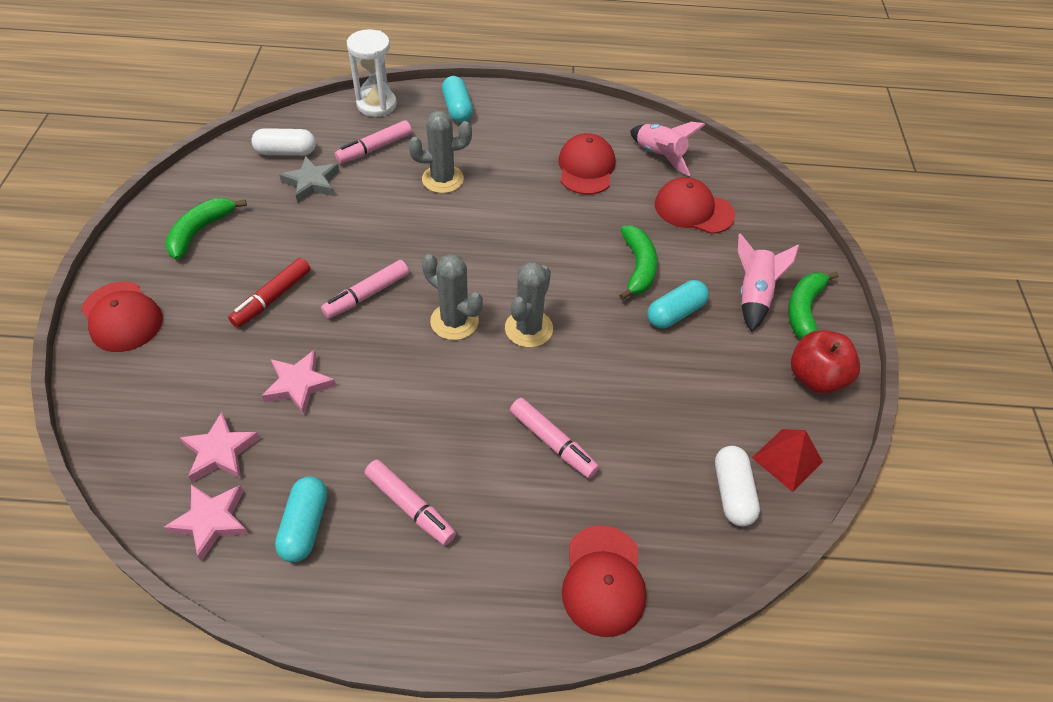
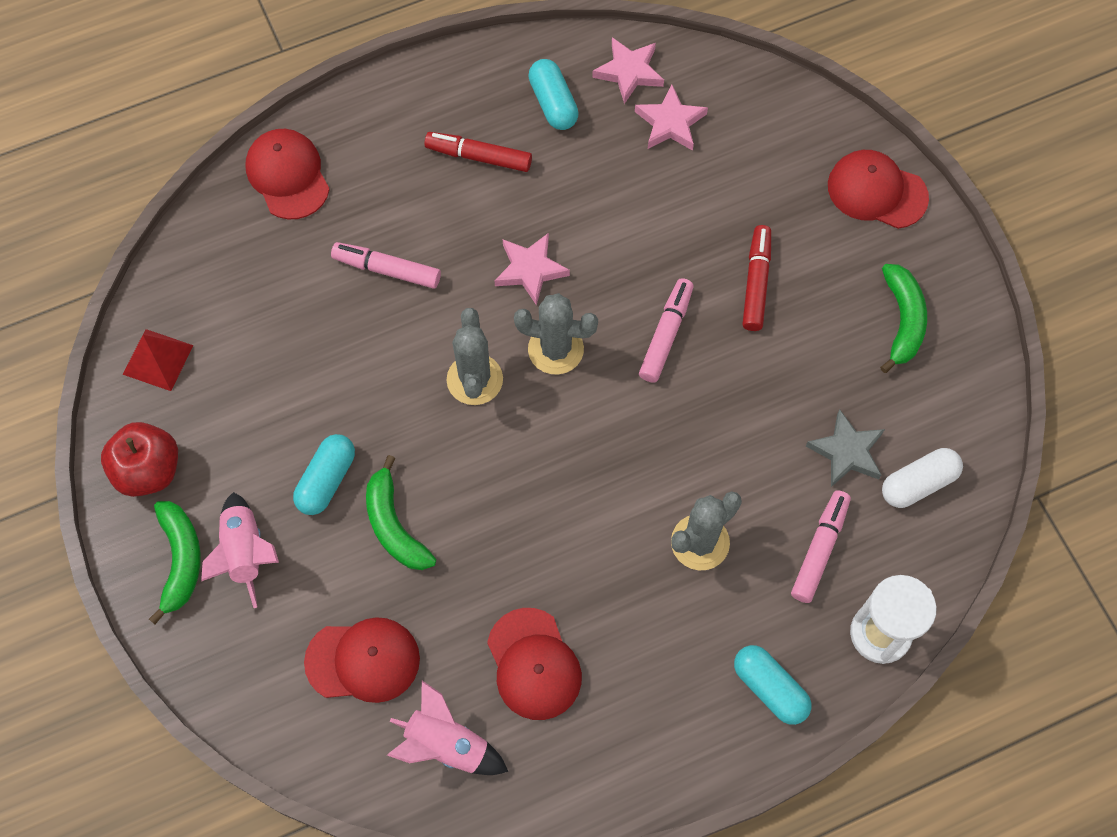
camera: 155 degrees right, 15 degrees up
(299, 385) = (654, 210): pink star -> pink star (530, 270)
(410, 506) = (479, 156): pink marker -> red marker
(732, 493) = (201, 301): white capsule -> none

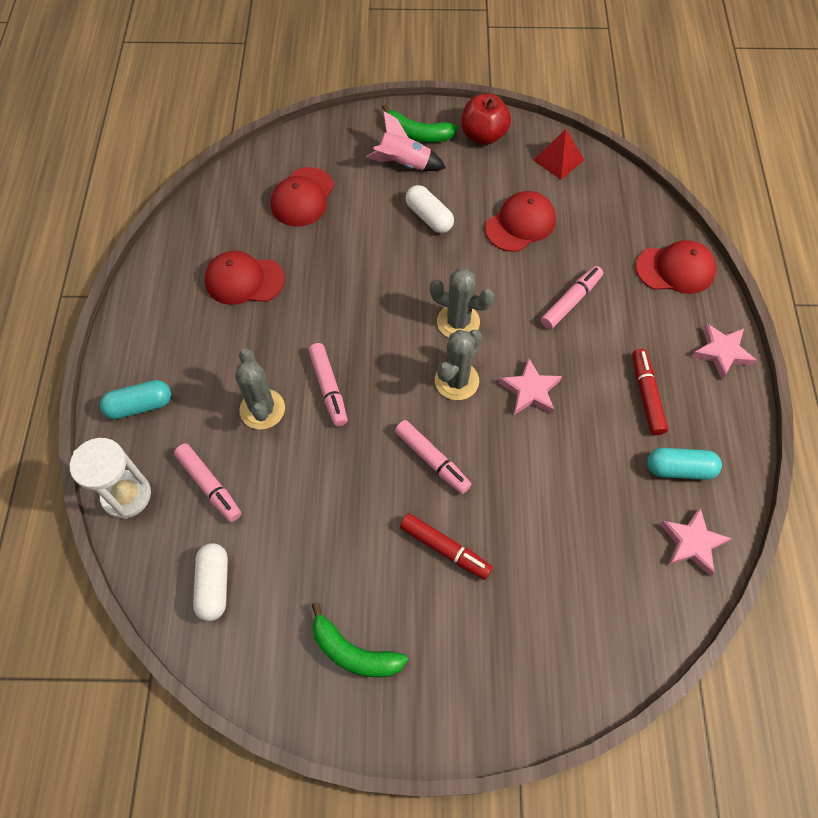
camera: 115 degrees right, 5 degrees down
(326, 480) = (429, 217): turquoise capsule -> white capsule
(394, 525) = (378, 241): green banana -> none
(446, 745) = (226, 219): pink rocket -> none
(479, 156) = (646, 395): red marker -> red marker turned 45 degrees counterclockwise
(635, 482) = (328, 388): none -> pink marker
(670, 123) = (627, 553): pink star -> pink star (721, 352)
(847, 452) = (269, 544): grey star -> none
(877, 191) = (487, 701): red cap -> red cap (520, 224)

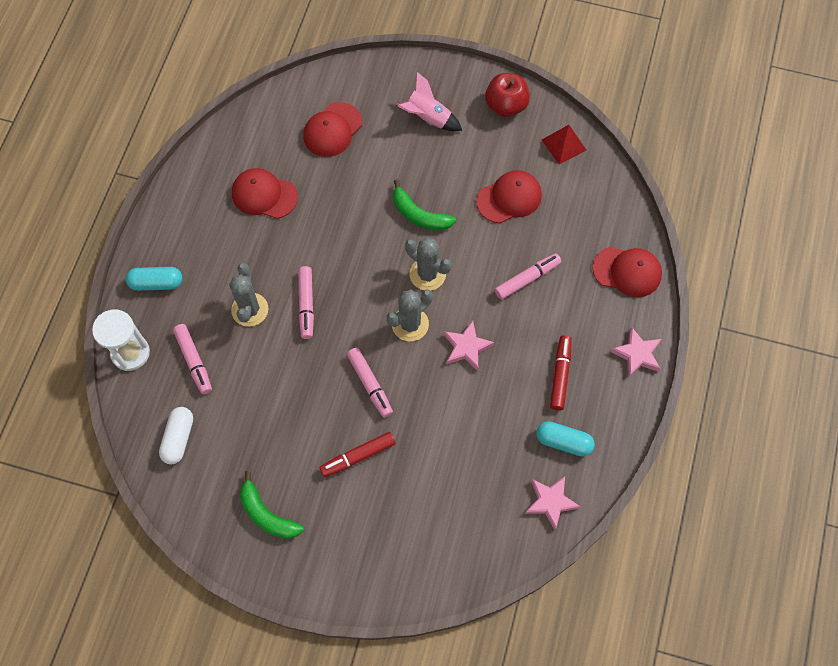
camera: 15 degrees right, 5 degrees up
(417, 134) = (448, 91): green banana -> green banana (419, 215)
(429, 217) = (433, 173): white capsule -> none
(445, 549) = (358, 456): red marker -> red marker turned 105 degrees clockwise

